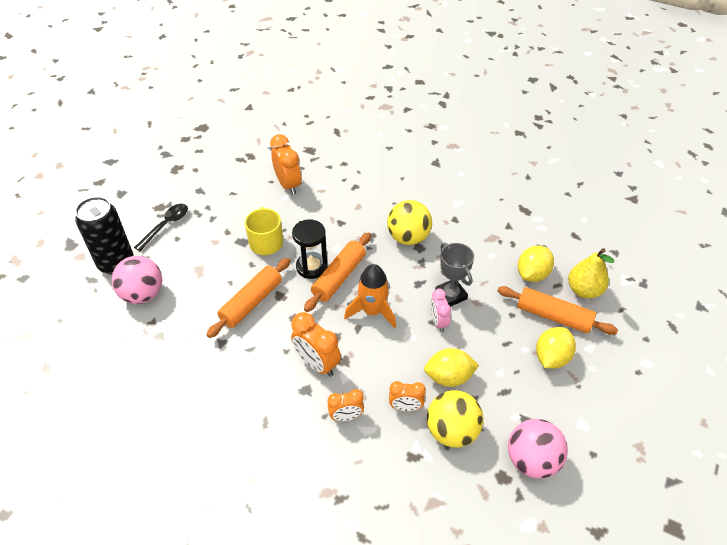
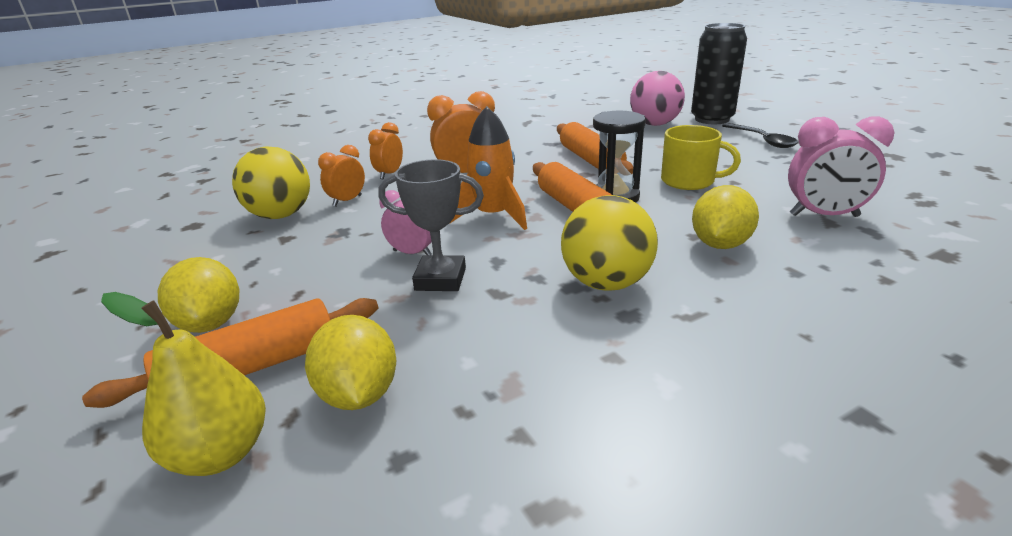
camera: 125 degrees right, 20 degrees down
(288, 185) = (824, 216): orange clock -> pink clock
(449, 377) = (333, 234): yellow lemon -> yellow lemon (720, 244)
(532, 460) = (166, 246): pink ball -> none

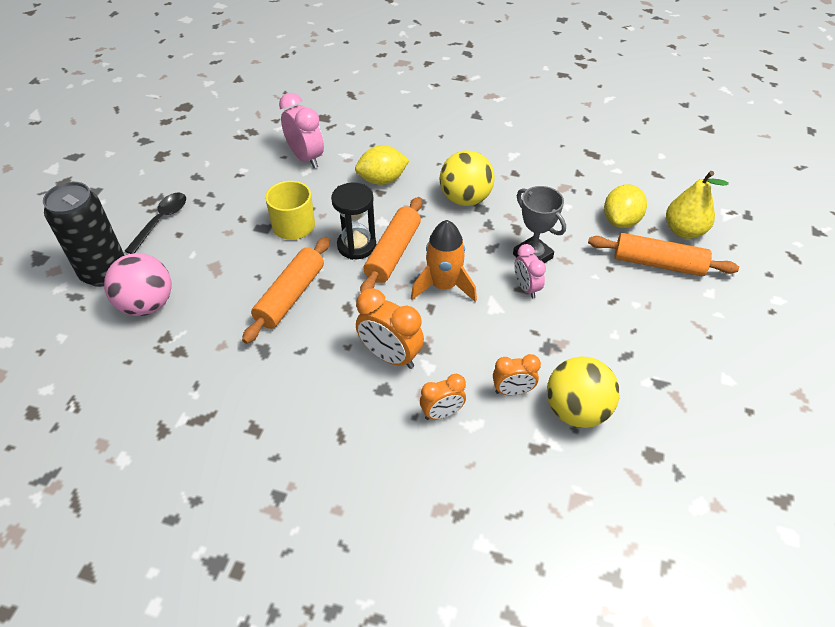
camera: 135 degrees left, 20 degrees up
(210, 323) = (669, 309): yellow lemon -> none

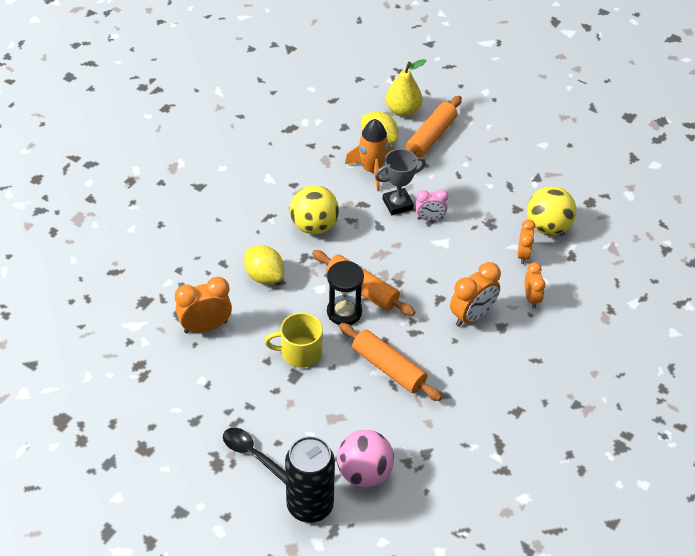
camera: 75 degrees left, 0 degrees up
(306, 158) = (205, 327): pink clock -> orange clock
(382, 180) = (264, 276): yellow lemon -> yellow lemon turned 45 degrees counterclockwise
(444, 286) = (411, 266): orange rocket -> orange rocket (372, 170)

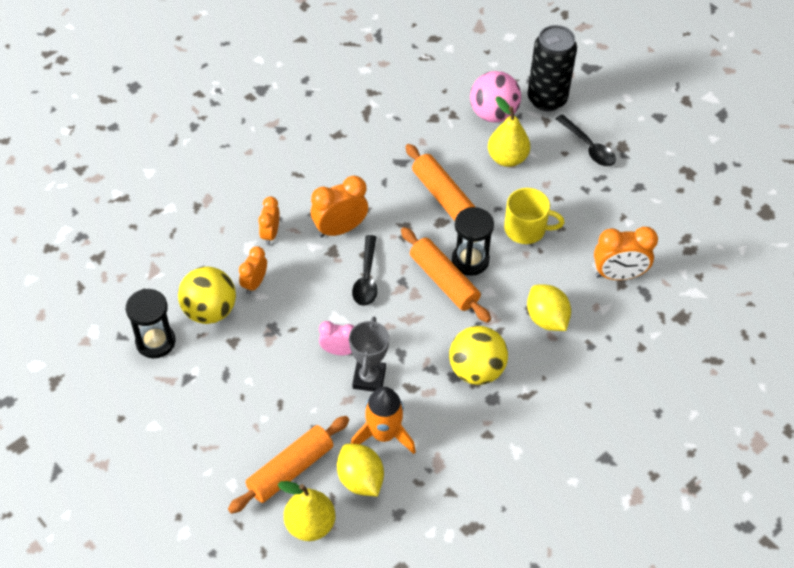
camera: 165 degrees left, 5 degrees up
(336, 423) = (507, 158): none -> yellow pear
(397, 204) = (369, 378): grey trophy -> grey trophy turned 75 degrees counterclockwise
(430, 278) = (366, 278): none -> black spoon
(576, 197) = (155, 342): none -> black hourglass

